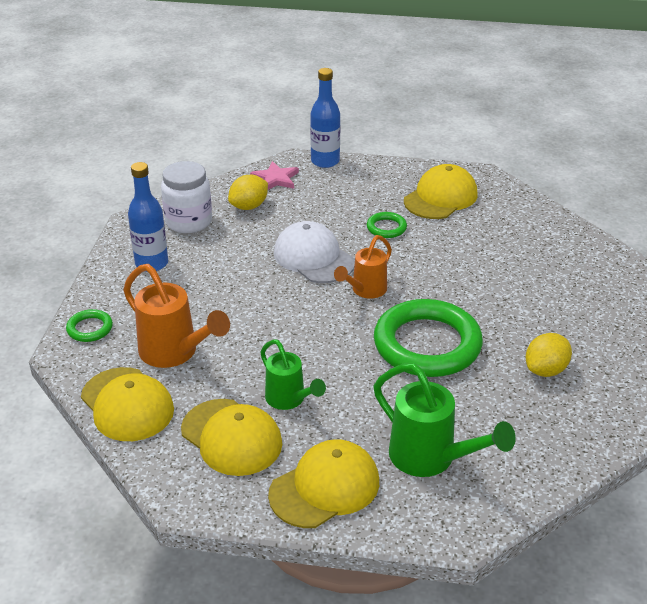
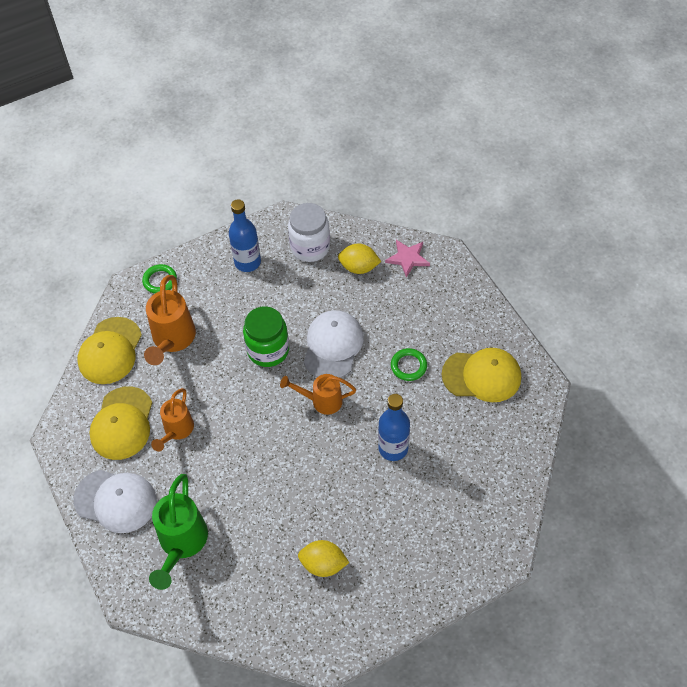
camera: 55 degrees right, 20 degrees up
(269, 296) = (268, 350): none -> green jar
(289, 400) = (176, 431): green watering can -> orange watering can
(325, 161) = (460, 272): blue bottle -> blue bottle (393, 448)
(325, 487) = (116, 501): yellow cap -> white cap
(427, 344) = (293, 474): green ring -> none

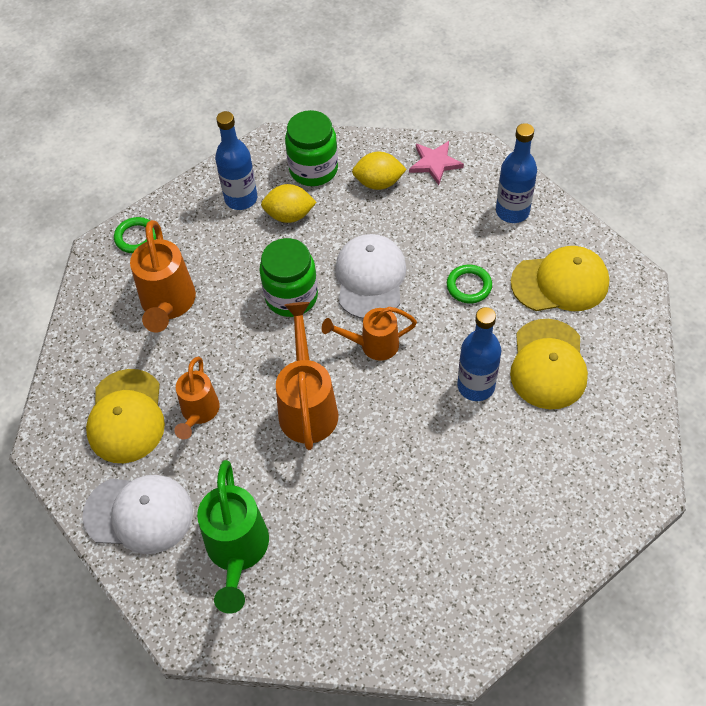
camera: 10 degrees left, 0 degrees up
(110, 351) = (91, 331): yellow cap -> yellow cap (548, 364)
(260, 440) = (307, 405): none -> orange watering can
(310, 247) = (313, 169): white jar -> green jar
(323, 564) = (425, 543): yellow lemon -> yellow lemon (289, 215)
(459, 310) = (512, 211): none -> blue bottle

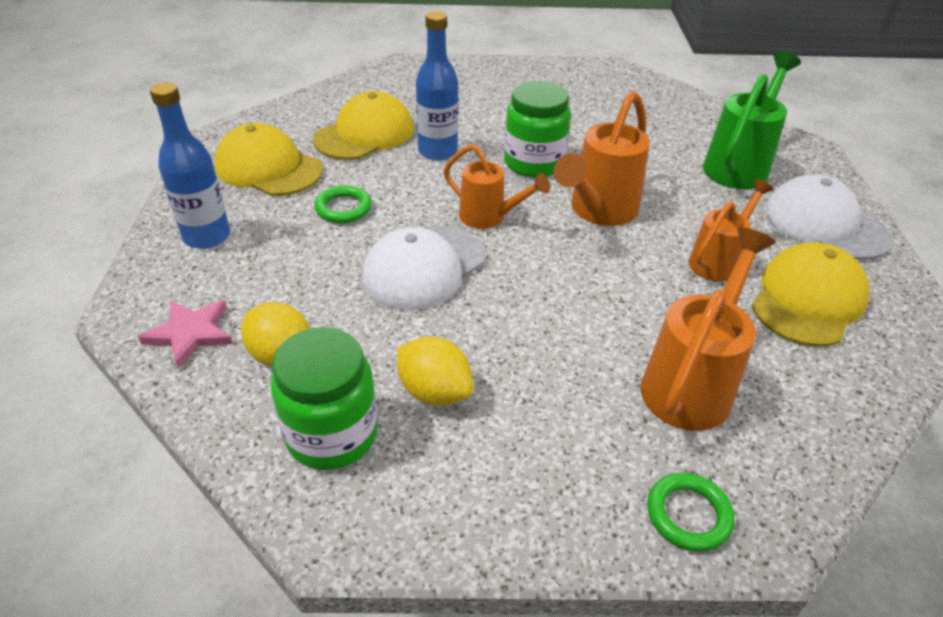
camera: 145 degrees left, 15 degrees down
(241, 199) = (476, 464): blue bottle -> none
(291, 296) = (527, 301): green jar -> green jar (533, 163)

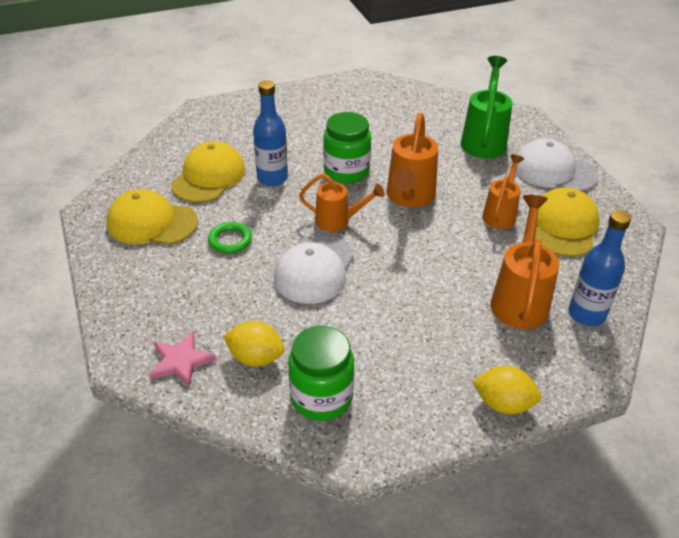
camera: 20 degrees left, 0 degrees up
(207, 236) = (142, 289): blue bottle -> blue bottle (586, 314)
(434, 392) = (370, 351): yellow lemon -> yellow lemon (503, 404)
(688, 515) = (552, 377): green ring -> none

